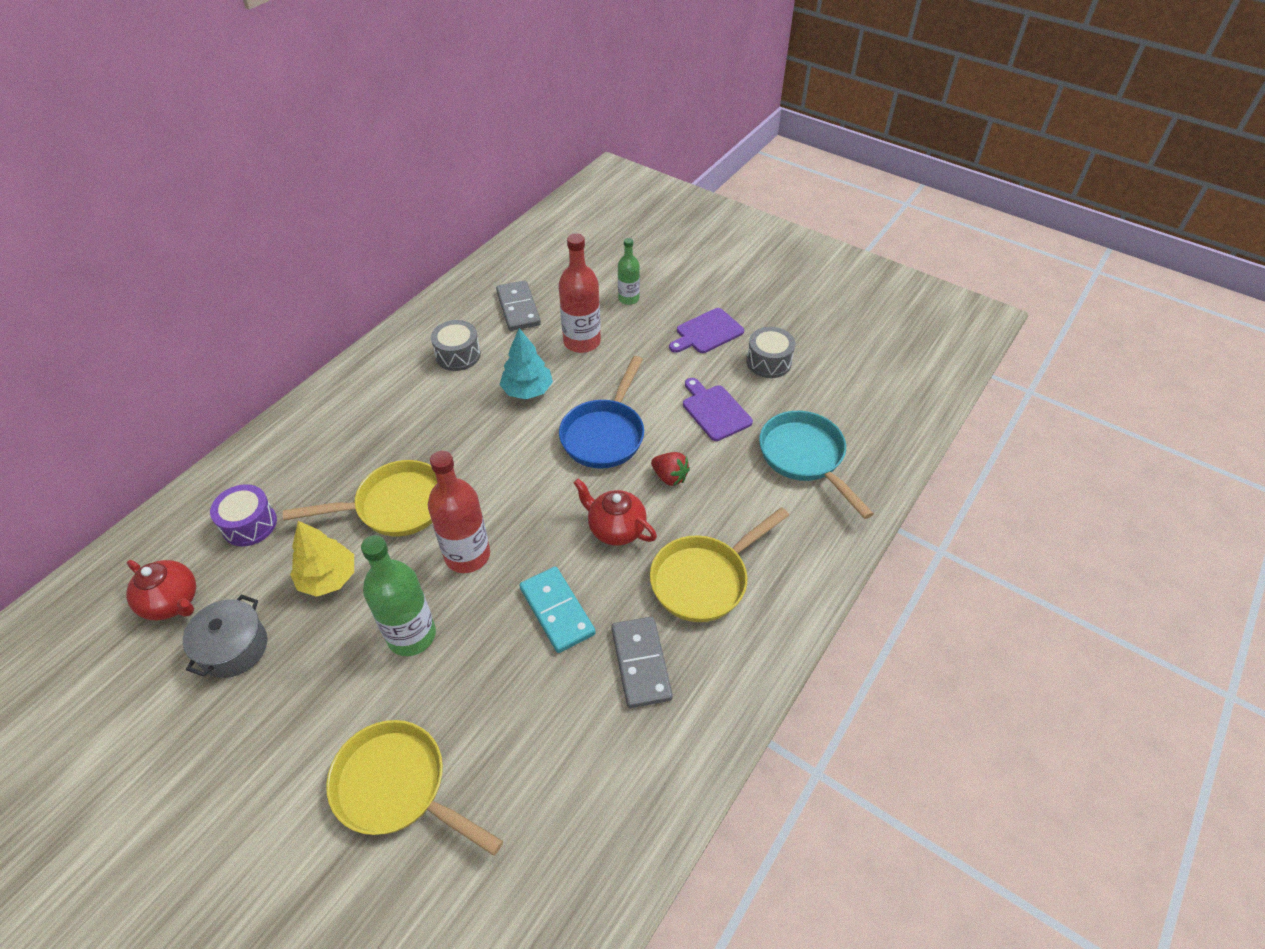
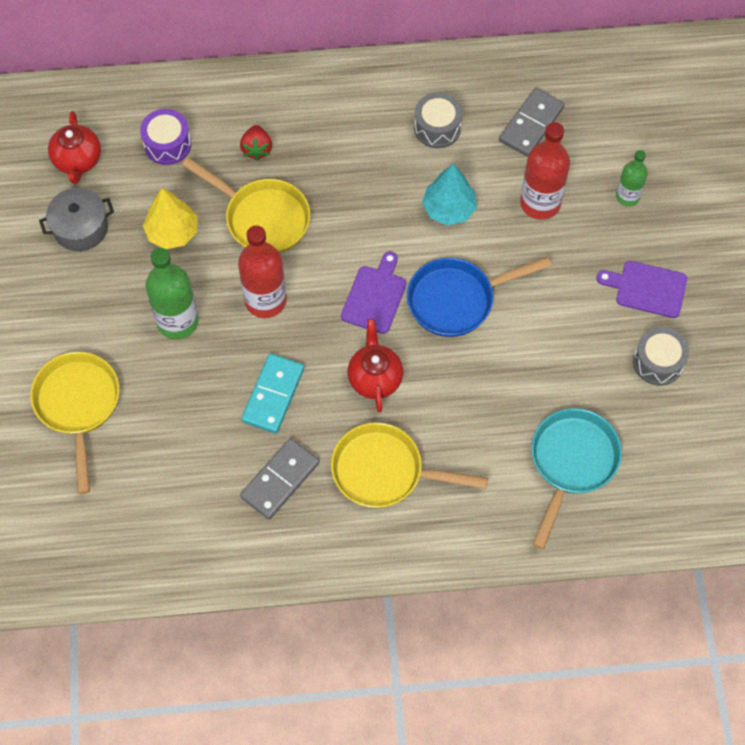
camera: 50 degrees right, 15 degrees up
(669, 477) = (458, 378): red strawberry -> red strawberry (257, 149)
(715, 411) = (559, 360): purple cutting board -> purple cutting board (375, 296)

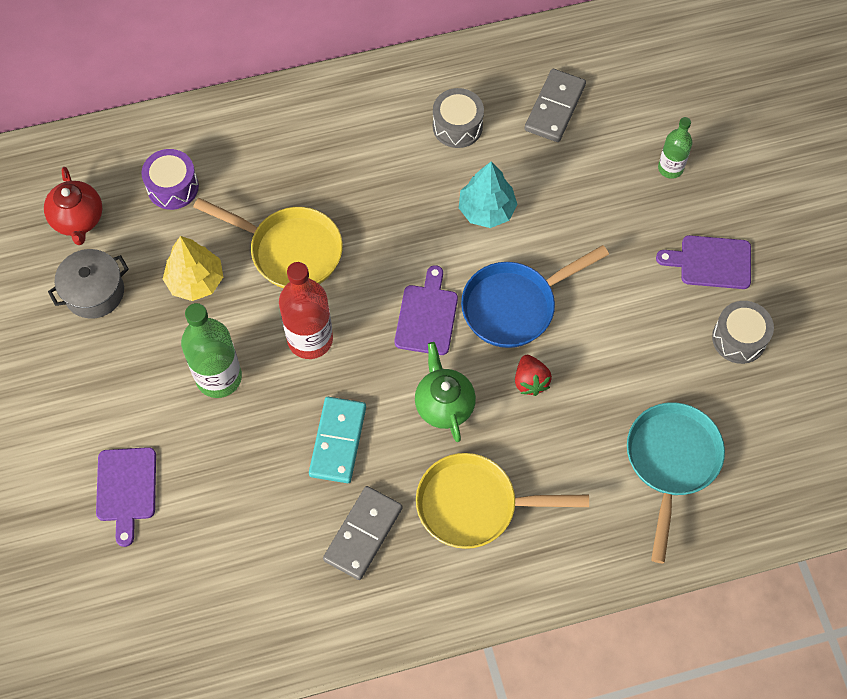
camera: 10 degrees left, 0 degrees up
(78, 406) = (126, 489): yellow pan -> purple cutting board
(257, 149) = (270, 177): red strawberry -> red strawberry (530, 381)
(375, 378) = (444, 405): red teapot -> green teapot
(540, 203) = (581, 189): red bottle -> none

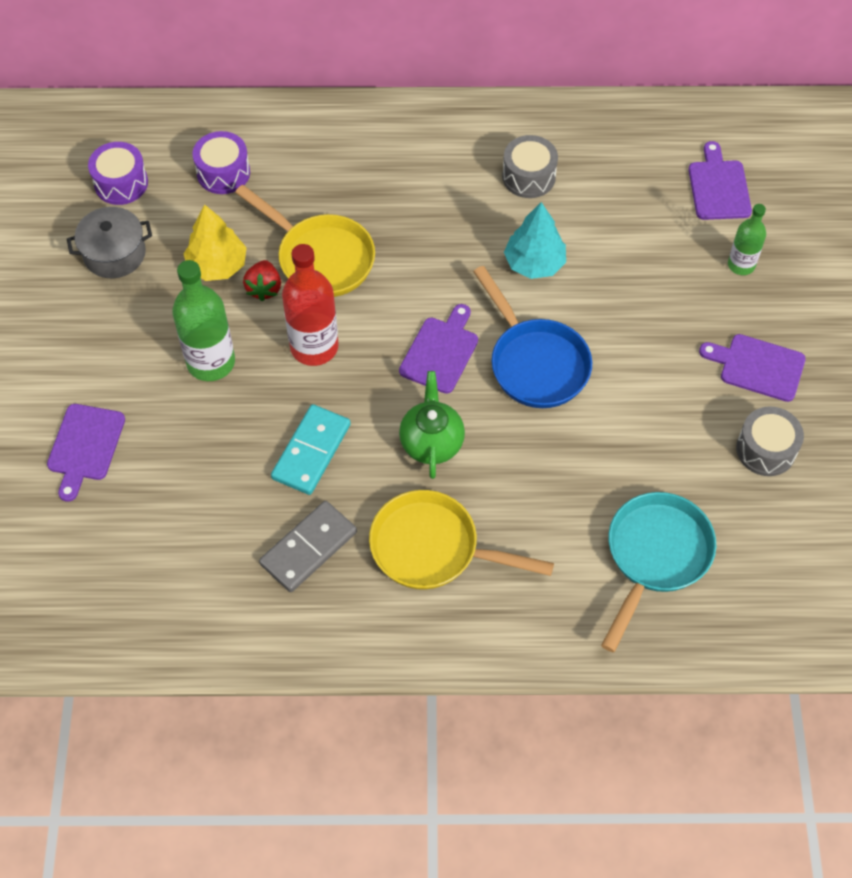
camera: 15 degrees right, 5 degrees down
(78, 220) = (121, 183): red teapot -> purple drum
(515, 306) = (535, 363): blue pan -> blue pan turned 105 degrees counterclockwise
(530, 381) = (529, 440): red strawberry -> red strawberry (264, 288)
(555, 108) = (636, 180): grey domino -> none
(630, 97) = (718, 187): none -> purple cutting board

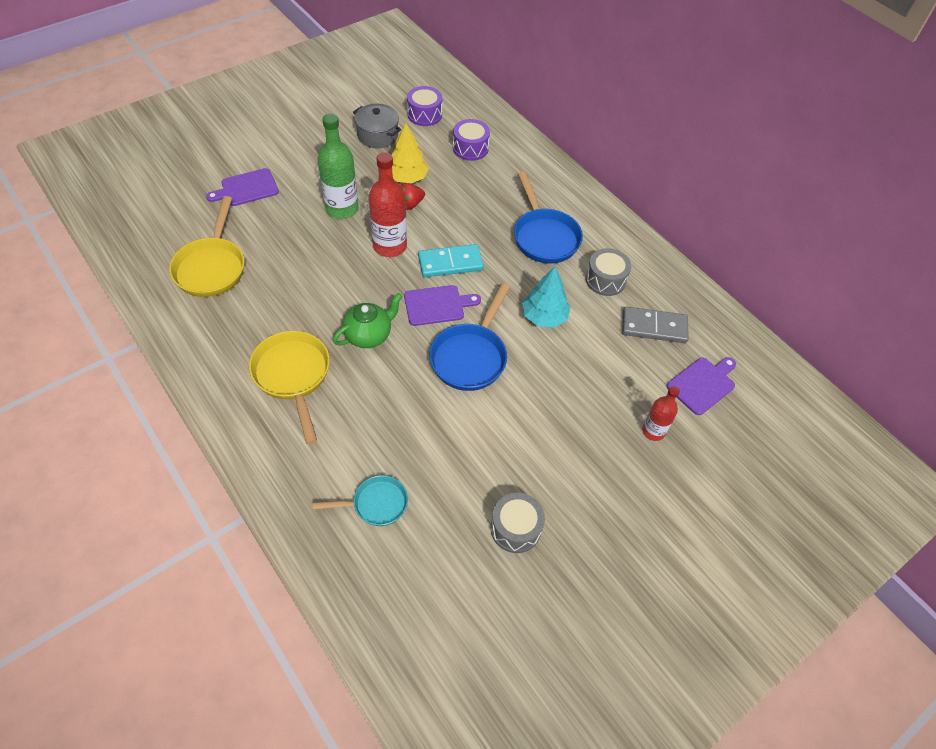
camera: 50 degrees right, 5 degrees down
(309, 548) = (250, 316): grey domino -> grey domino (654, 327)
(311, 451) = (317, 282): turquoise domino -> turquoise domino (450, 263)
(320, 258) = (453, 217): yellow pan -> yellow pan (212, 267)
(423, 190) = (544, 236): none -> blue pan
(655, 556) = (375, 504): turquoise pan -> turquoise pan, size x0.62
(741, 265) = (653, 431): green bottle -> red bottle
(758, 367) = (579, 486): purple cutting board -> none

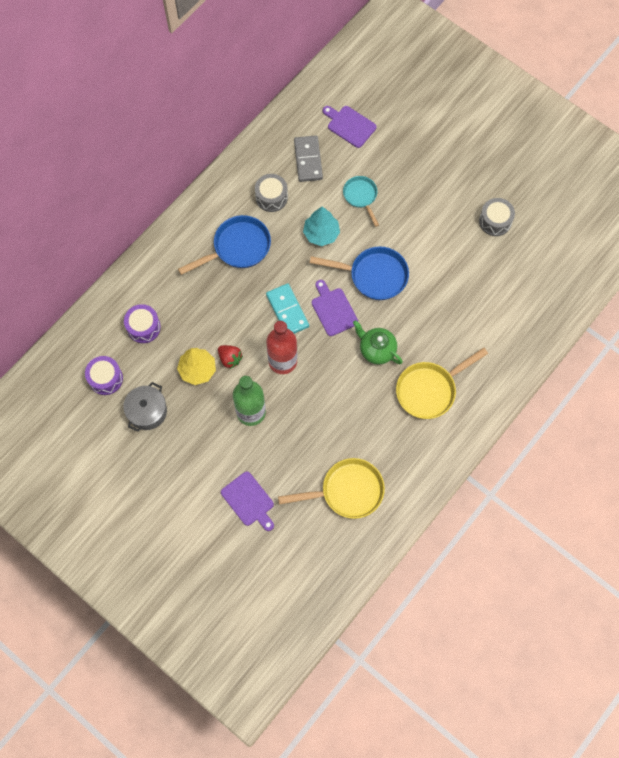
camera: 100 degrees left, 15 degrees up
(375, 504) = (507, 305): turquoise pan -> turquoise pan (361, 197)
(653, 431) = (398, 152): red bottle -> none

